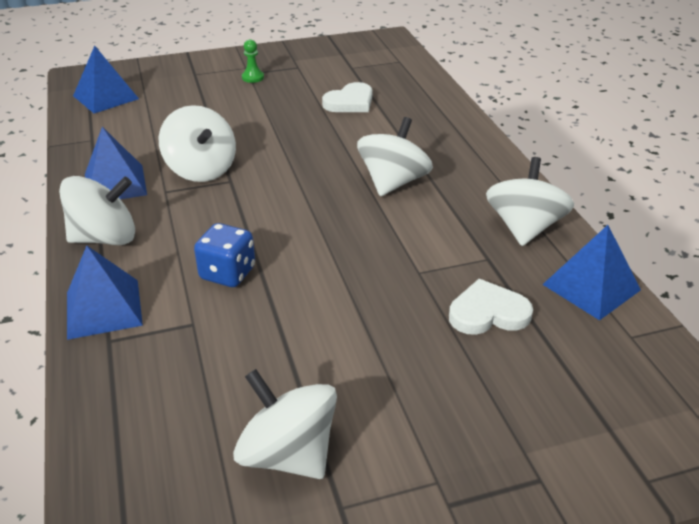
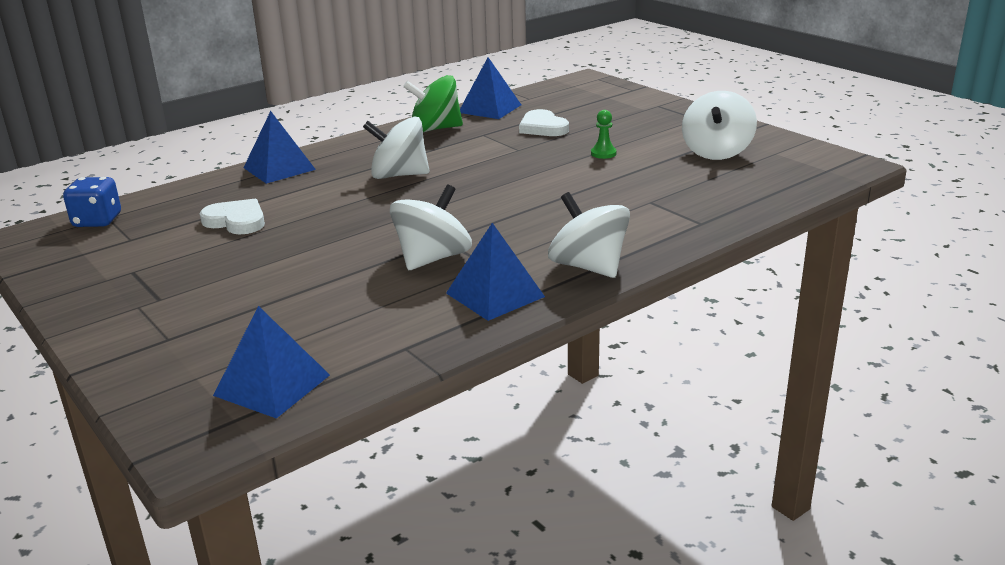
camera: 110 degrees left, 10 degrees down
(103, 308) = (673, 236): blue pyramid -> blue pyramid (279, 168)
(227, 273) = (583, 204): blue dice -> blue dice (97, 221)
(253, 77) = (174, 292): green pawn -> green pawn (603, 153)
(524, 228) = (435, 129): white spinning top -> green spinning top

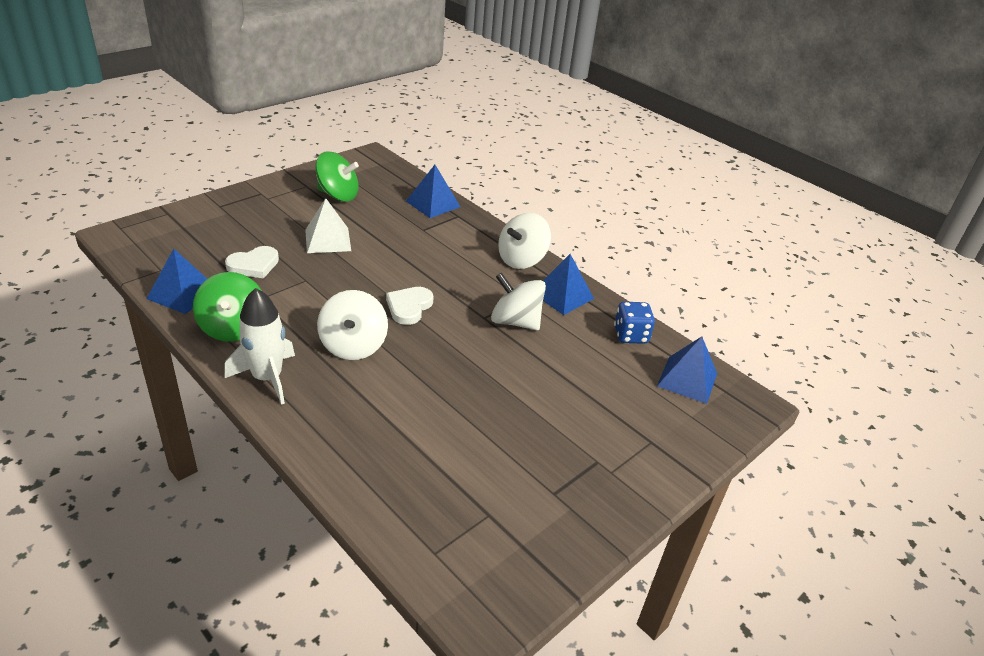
camera: 100 degrees left, 10 degrees up
(97, 221) = (445, 558): blue dice -> blue dice (630, 335)
(236, 221) = (449, 441): white heart -> white heart (409, 307)
(279, 168) = (317, 431): blue pyramid -> blue pyramid (433, 204)
(358, 146) = (267, 378): none -> white rocket
(603, 153) = (328, 240): green pawn -> white pyramid
(716, 152) = (338, 195): white spinning top -> green spinning top

